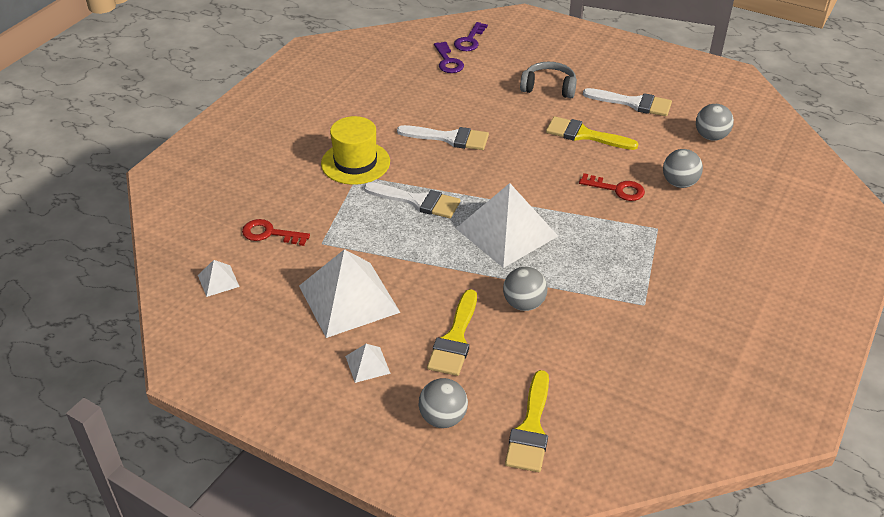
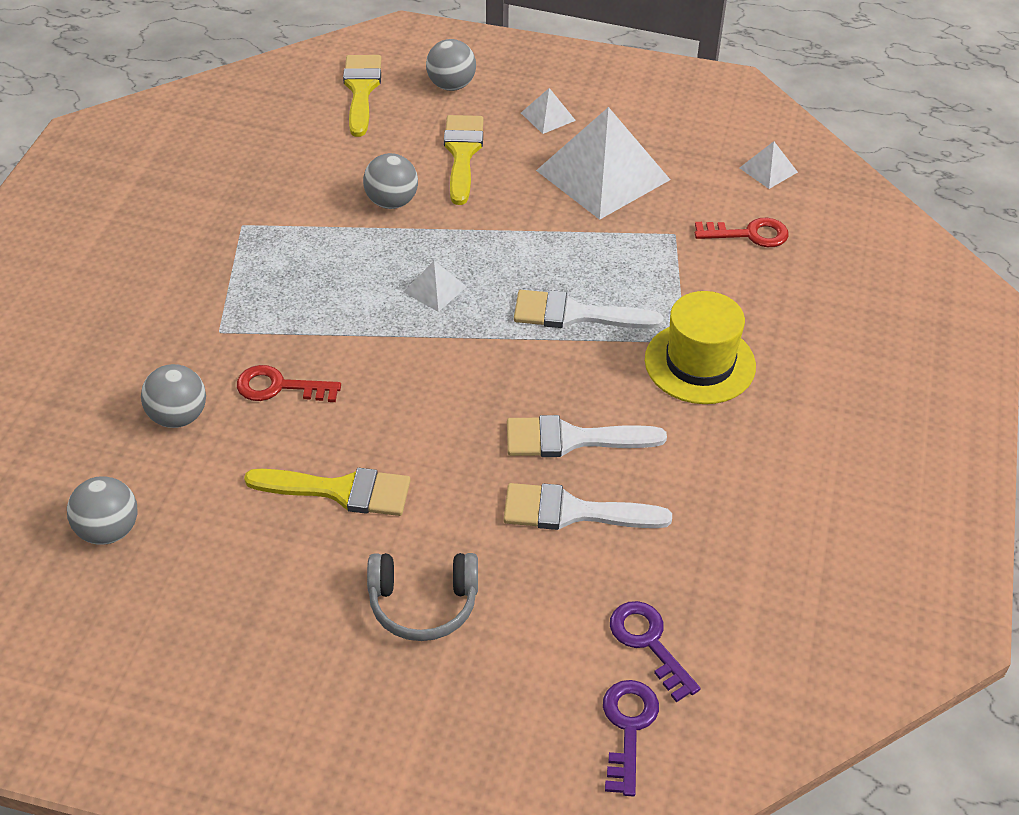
camera: 165 degrees right, 5 degrees up
(506, 232) = (435, 289): white pyramid -> white pyramid, size x0.44
(633, 103) = (251, 592): white brush -> white brush (572, 512)

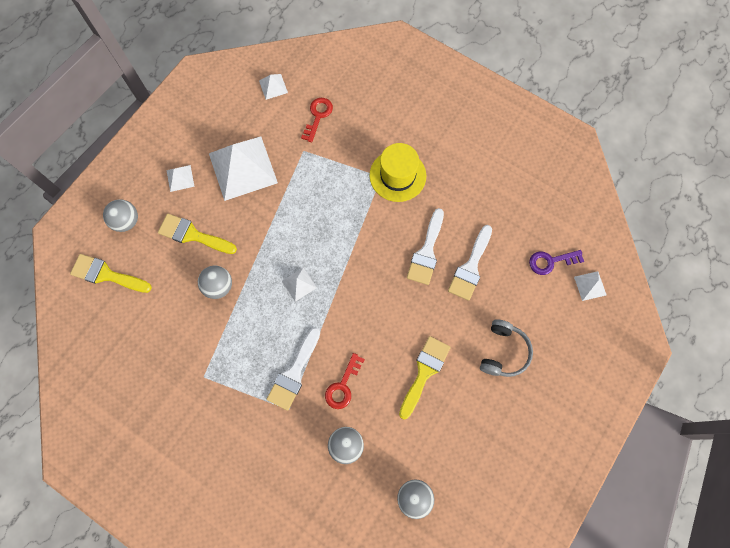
camera: 70 degrees left, 25 degrees up
(575, 314) = (344, 220): white brush -> white brush (294, 373)
(628, 728) = (590, 286): purple key -> white pyramid

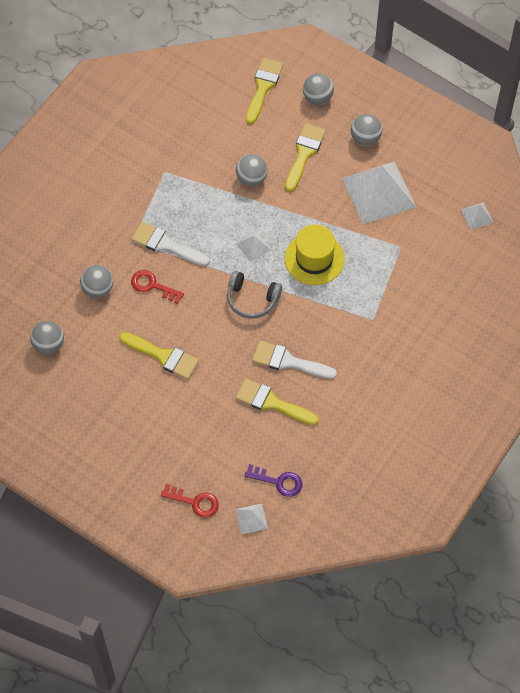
camera: 90 degrees right, 10 degrees down
(180, 178) = (365, 138): white pyramid -> grey ball
(318, 116) = (442, 259): red key -> red key (195, 502)
(397, 175) = (374, 336): yellow hat -> yellow hat (314, 259)
(470, 267) = (271, 402): white brush -> yellow brush
(503, 352) = (182, 429): grey headphones -> grey headphones (252, 299)
(551, 261) = (278, 481): purple key -> purple key turned 120 degrees clockwise

